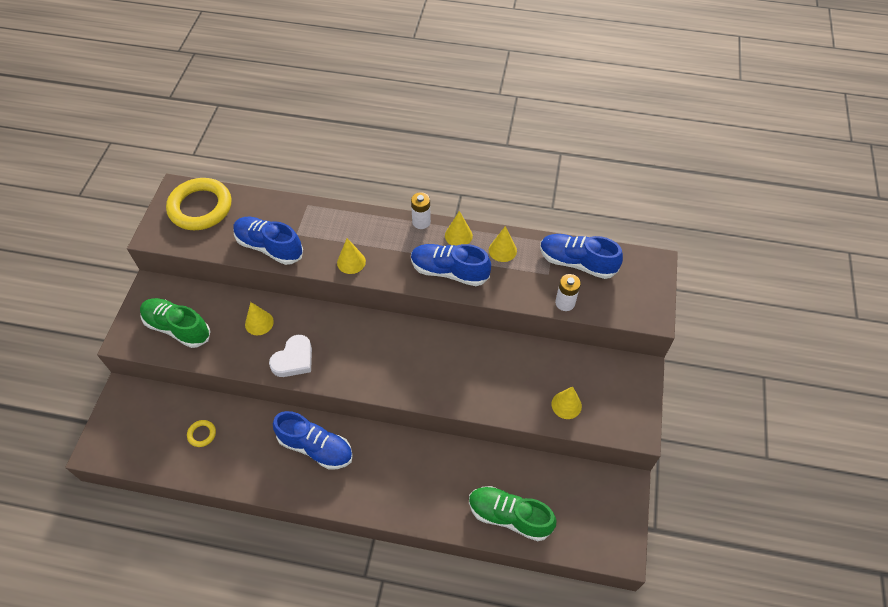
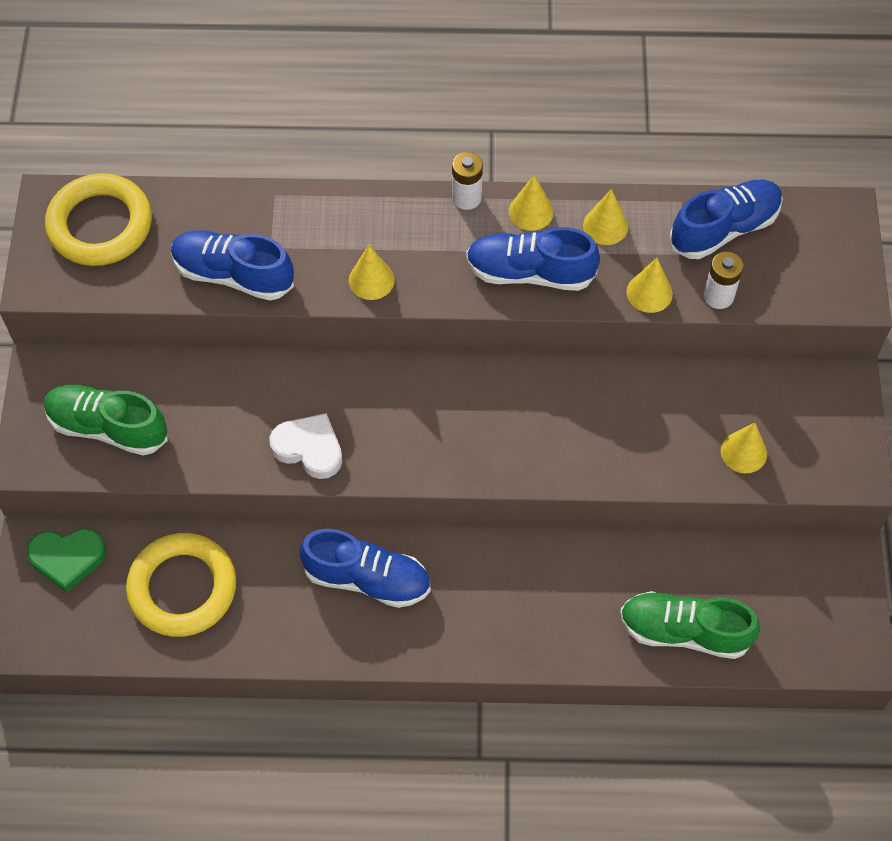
camera: 10 degrees left, 5 degrees up
(139, 404) = (67, 558): none -> green heart
(202, 434) = (182, 588): yellow ring -> yellow ring, size x2.41
(259, 323) = (237, 399): yellow cone -> yellow cone (649, 293)
(294, 359) = (309, 448): white heart -> white heart turned 90 degrees counterclockwise
(577, 262) = (724, 229): blue shoe -> blue shoe turned 135 degrees clockwise

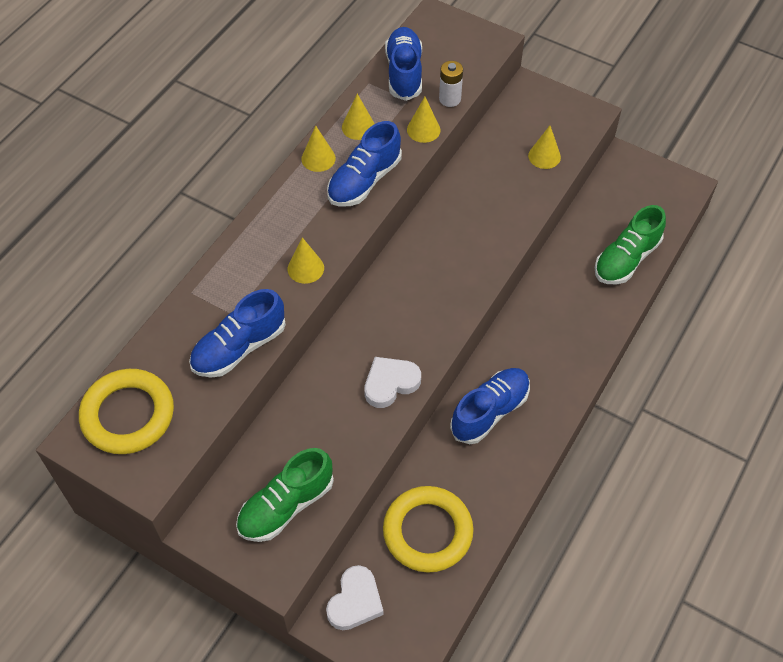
camera: 60 degrees left, 5 degrees down
(67, 558) = (355, 601): green heart -> white heart
(466, 198) = (281, 186): white battery -> none

